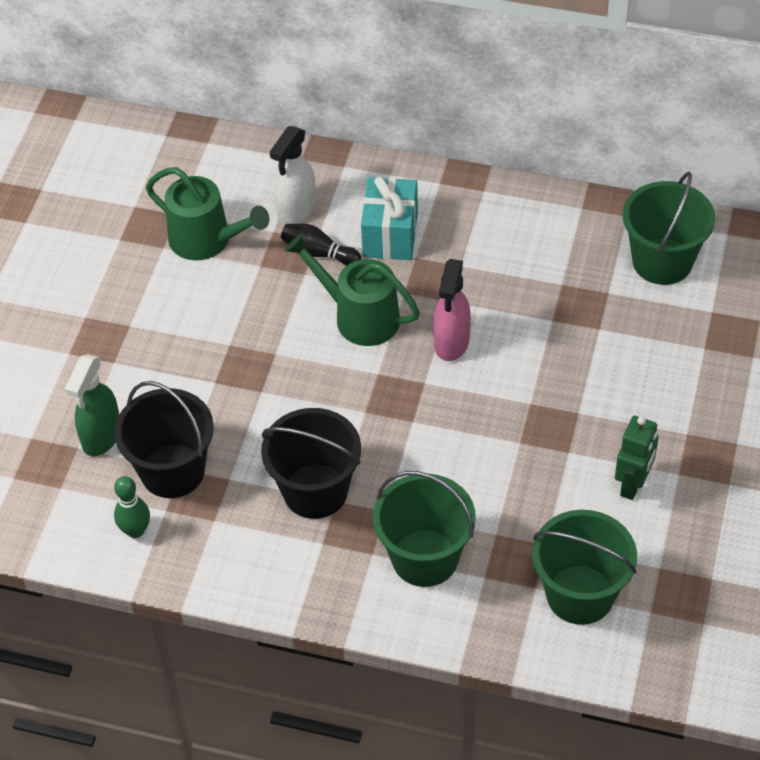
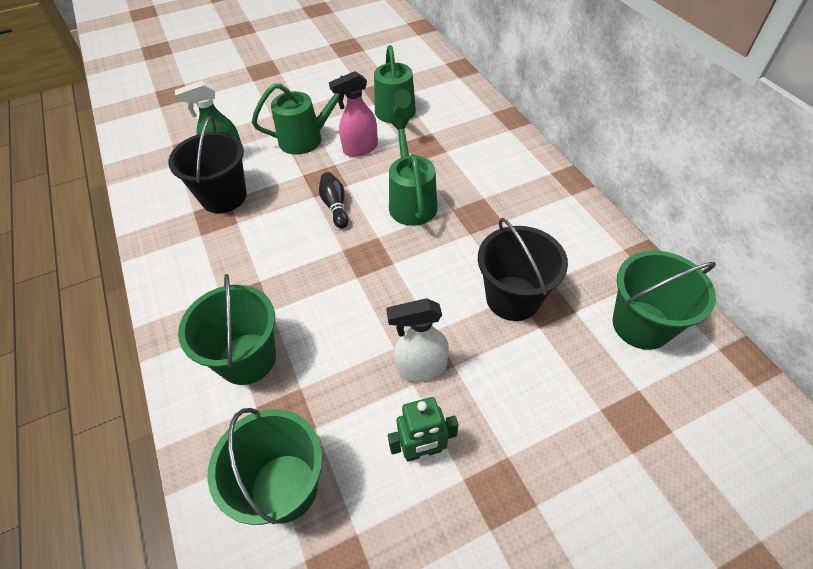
camera: 50 degrees right, 0 degrees up
(135, 530) = (168, 208): green bowling pin -> none
(154, 344) = (306, 138): none -> green watering can
(296, 210) = (456, 132): white spray bottle -> white spray bottle (420, 368)
(315, 491) = (259, 266): black bucket -> black bucket (513, 298)
(318, 253) = (437, 157): black bowling pin -> black bowling pin (335, 206)
(390, 235) = (486, 177): turquoise gift -> none
(451, 342) = (438, 256): pink spray bottle -> pink spray bottle (360, 149)

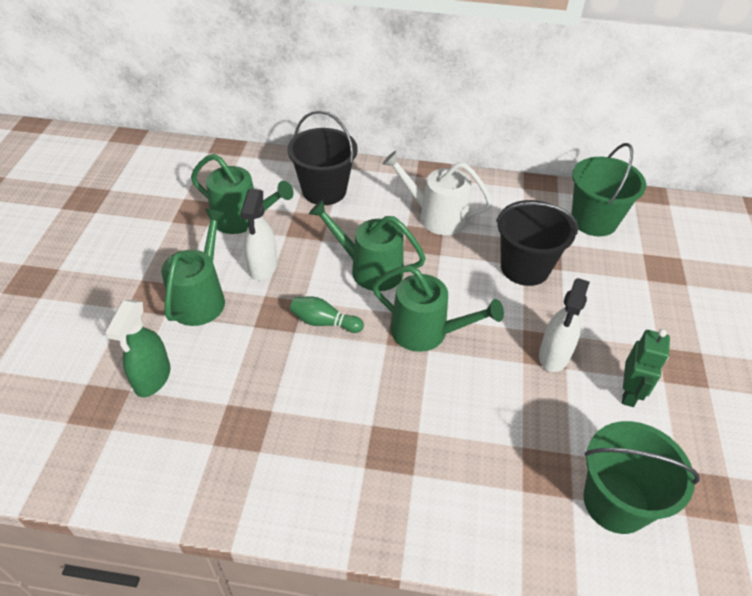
camera: 60 degrees left, 5 degrees down
(223, 196) = (218, 406): black bucket -> black bucket (324, 190)
(247, 358) = (463, 475): green bucket -> none
(335, 206) = (324, 322): black bowling pin -> green bowling pin
(360, 149) = (263, 267): pink spray bottle -> white spray bottle
(374, 267) = (426, 332): none -> green watering can
(514, 210) = (436, 216): none -> white watering can

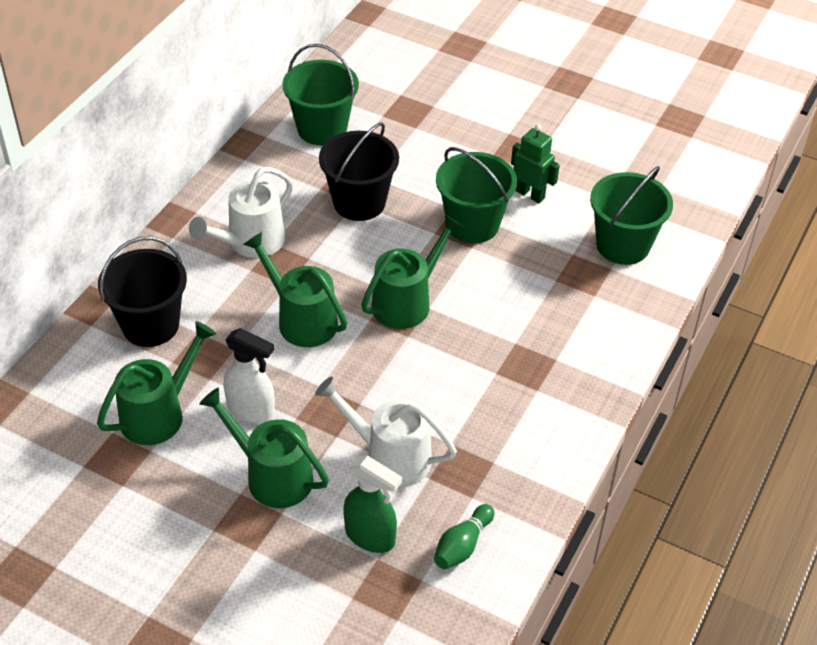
camera: 70 degrees left, 0 degrees up
(242, 369) = (390, 456): none -> white watering can
(324, 322) = (358, 376): green bowling pin -> green bowling pin (462, 545)
(370, 269) = (301, 320): green watering can -> green watering can turned 90 degrees clockwise
(554, 355) = (473, 224): white spray bottle -> green bucket

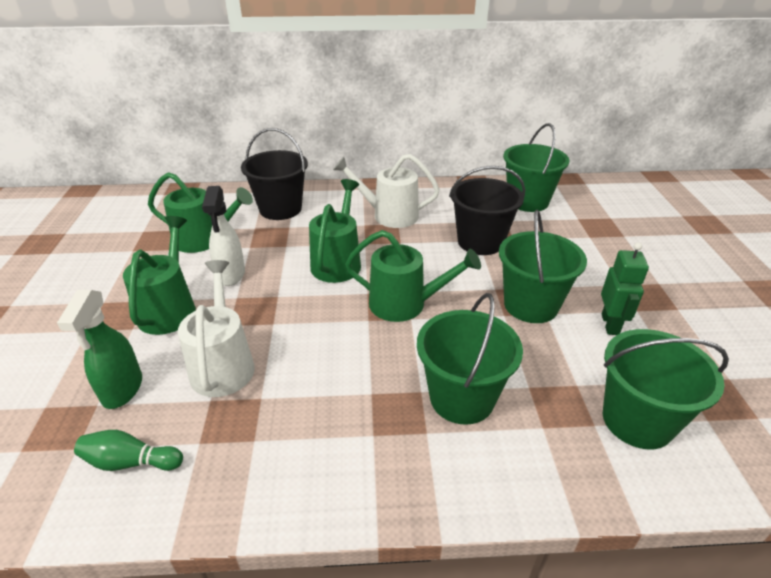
camera: 60 degrees right, 10 degrees down
(539, 323) = (461, 398): none -> green bucket

